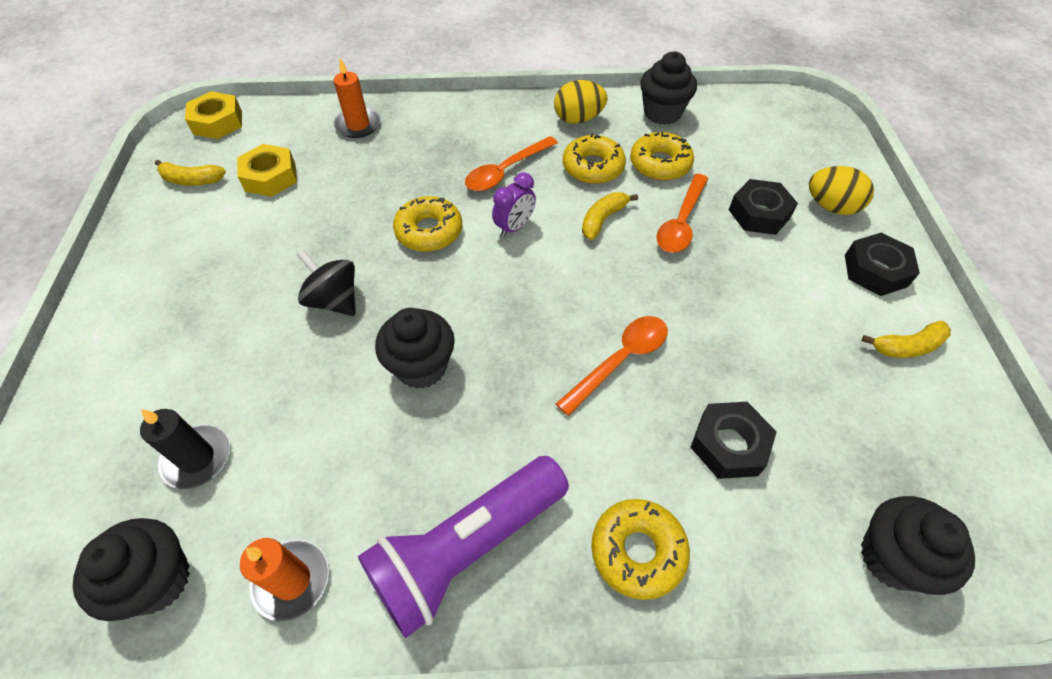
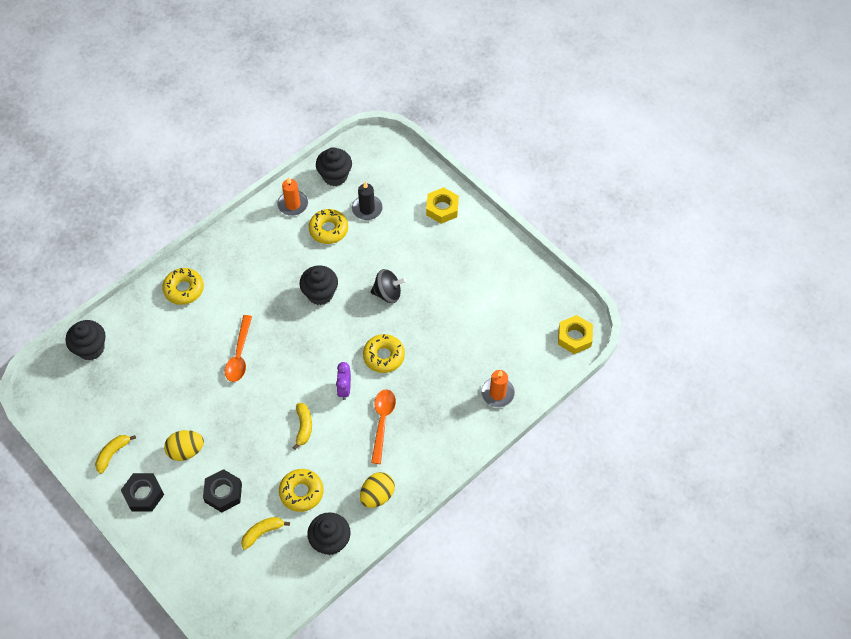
camera: 140 degrees right, 5 degrees up
(192, 180) = (533, 297): yellow banana -> yellow banana (262, 532)
(270, 177) = (498, 327): yellow nut -> yellow nut (442, 208)
(466, 549) = (244, 250): purple flashlight -> none
(593, 167) = (337, 461): yellow donut -> yellow donut (328, 229)
(681, 222) = (262, 455): orange spoon -> none
(729, 444) = (171, 350): black nut -> none
(831, 207) = (185, 528): yellow egg -> yellow egg (186, 451)

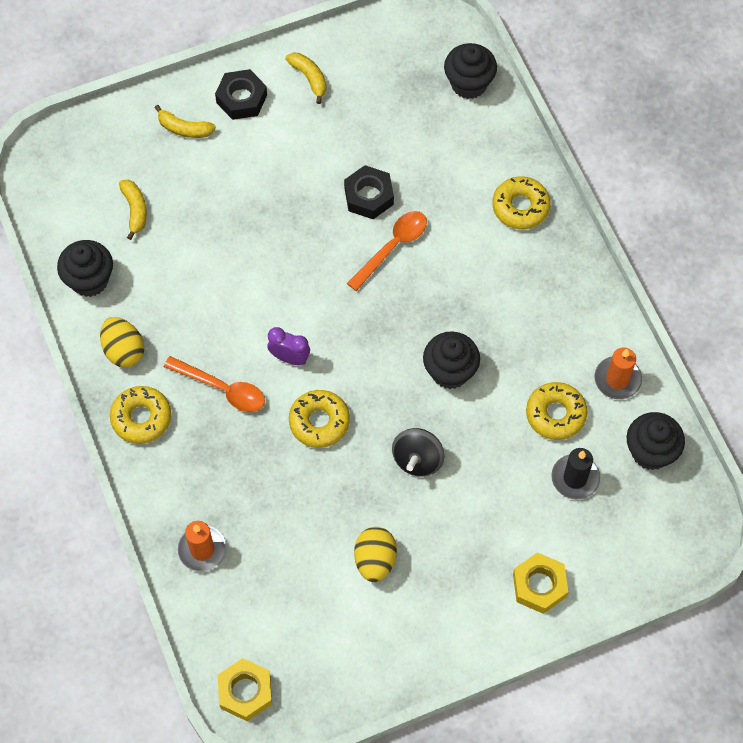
camera: 110 degrees right, 5 degrees up
(186, 451) = (280, 155): yellow egg -> yellow egg (375, 560)
(223, 493) = (205, 181): black nut -> black nut (369, 196)
(239, 355) = (392, 247): orange spoon -> orange spoon turned 105 degrees clockwise
(301, 492) = (167, 266): yellow donut -> yellow donut (141, 418)
(303, 427) = (255, 294): yellow banana -> yellow banana (184, 128)

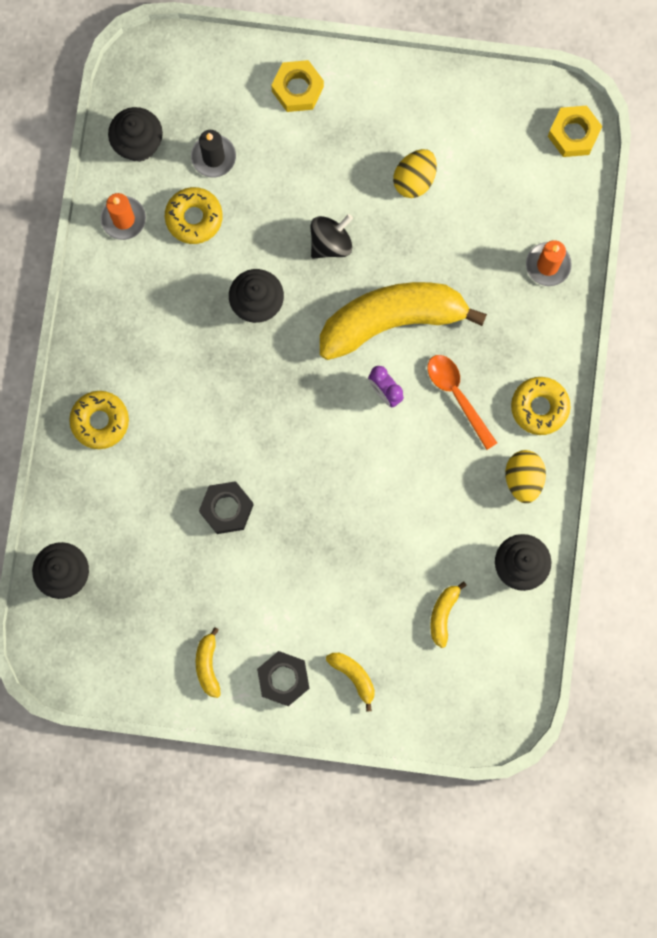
camera: 150 degrees left, 15 degrees up
(319, 422) = (392, 320): yellow donut -> yellow banana
(392, 247) = (236, 446): orange spoon -> none

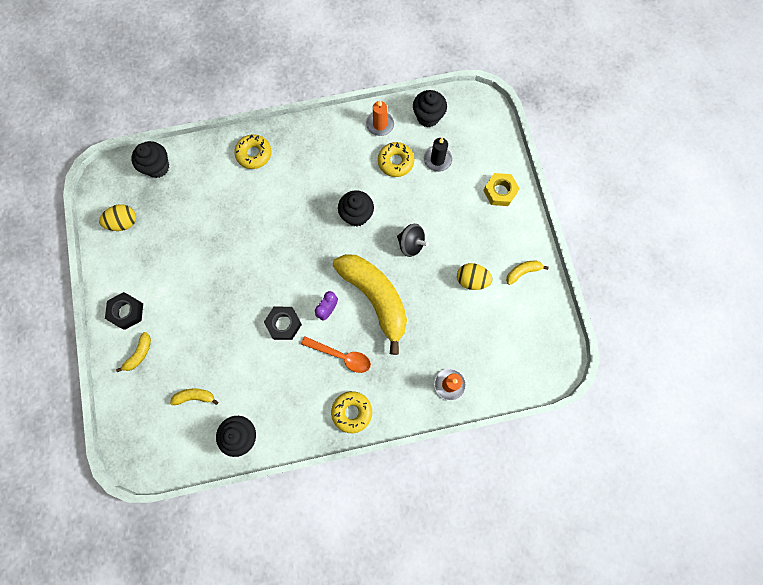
camera: 70 degrees right, 5 degrees down
(208, 665) = (124, 265): yellow banana -> yellow banana (522, 272)
(226, 509) = (223, 242): black nut -> black nut (283, 324)
(457, 396) = (341, 356): orange spoon -> orange spoon turned 75 degrees clockwise
(523, 479) = (300, 418): yellow egg -> yellow egg (124, 223)
(573, 134) = (545, 370): yellow nut -> none

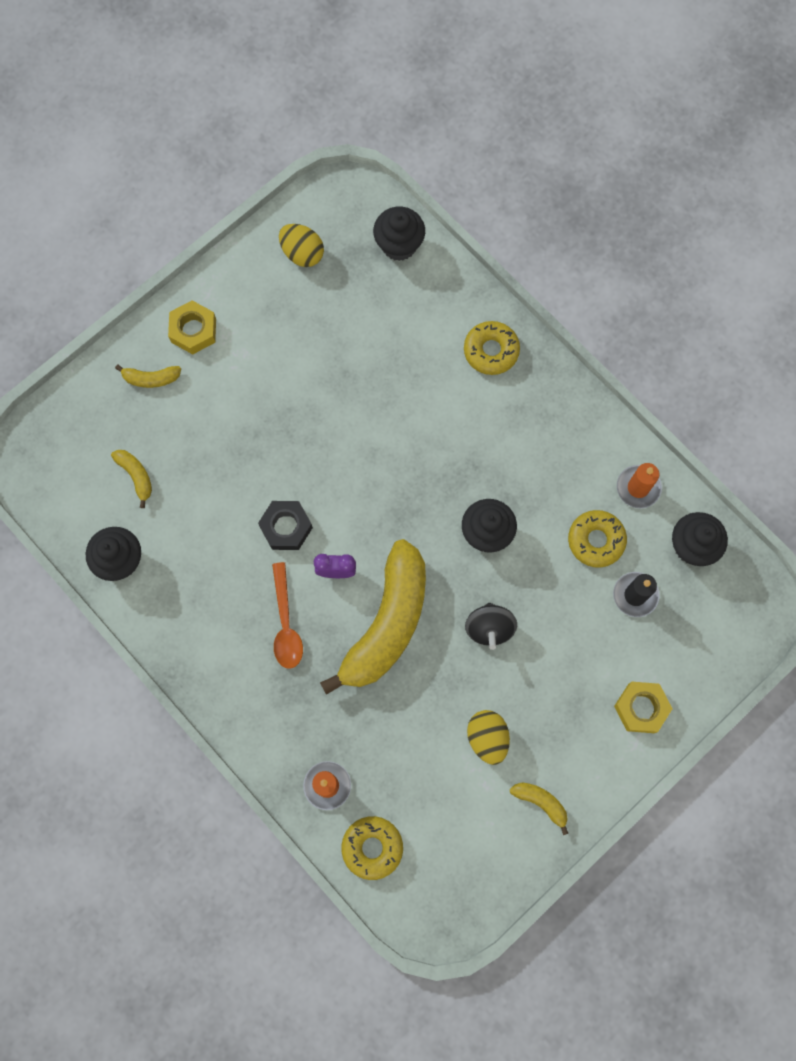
camera: 60 degrees right, 0 degrees up
(127, 312) = (193, 330): black nut -> yellow nut
(352, 412) = (222, 679): yellow donut -> yellow donut (372, 847)

